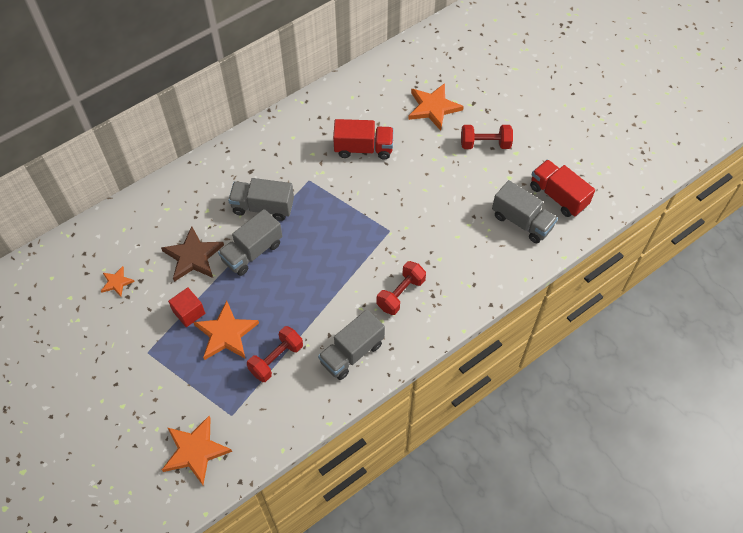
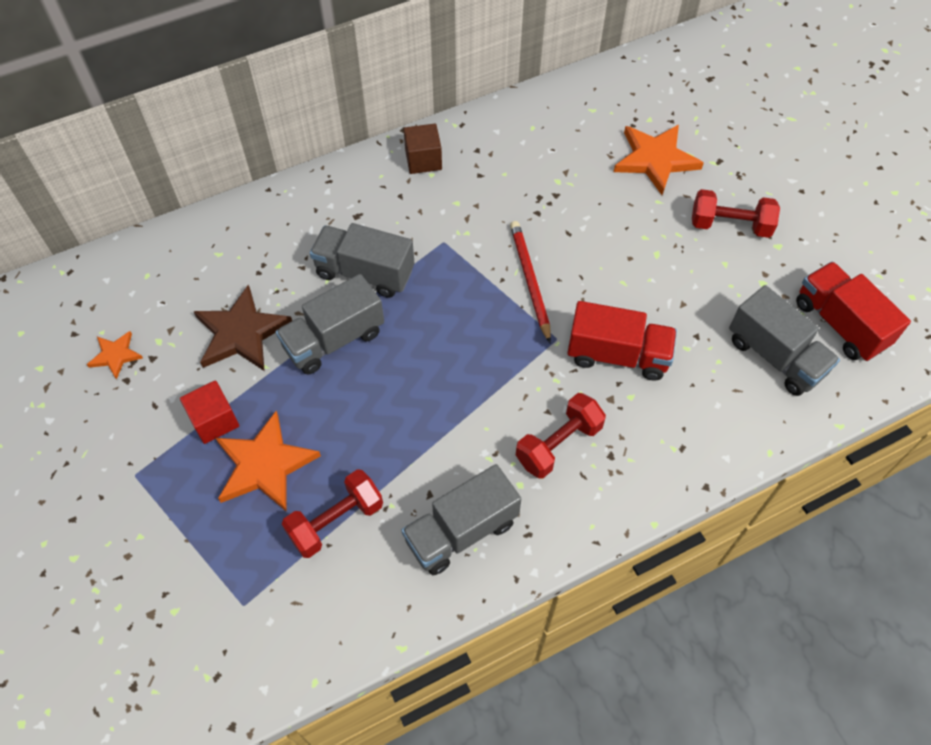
camera: 10 degrees right, 0 degrees up
(195, 451) = (171, 657): orange star -> none
(286, 128) = (423, 160): none -> brown cube
(363, 148) = (537, 206): red truck -> red truck (617, 355)
(367, 197) = (529, 281): none -> red pencil

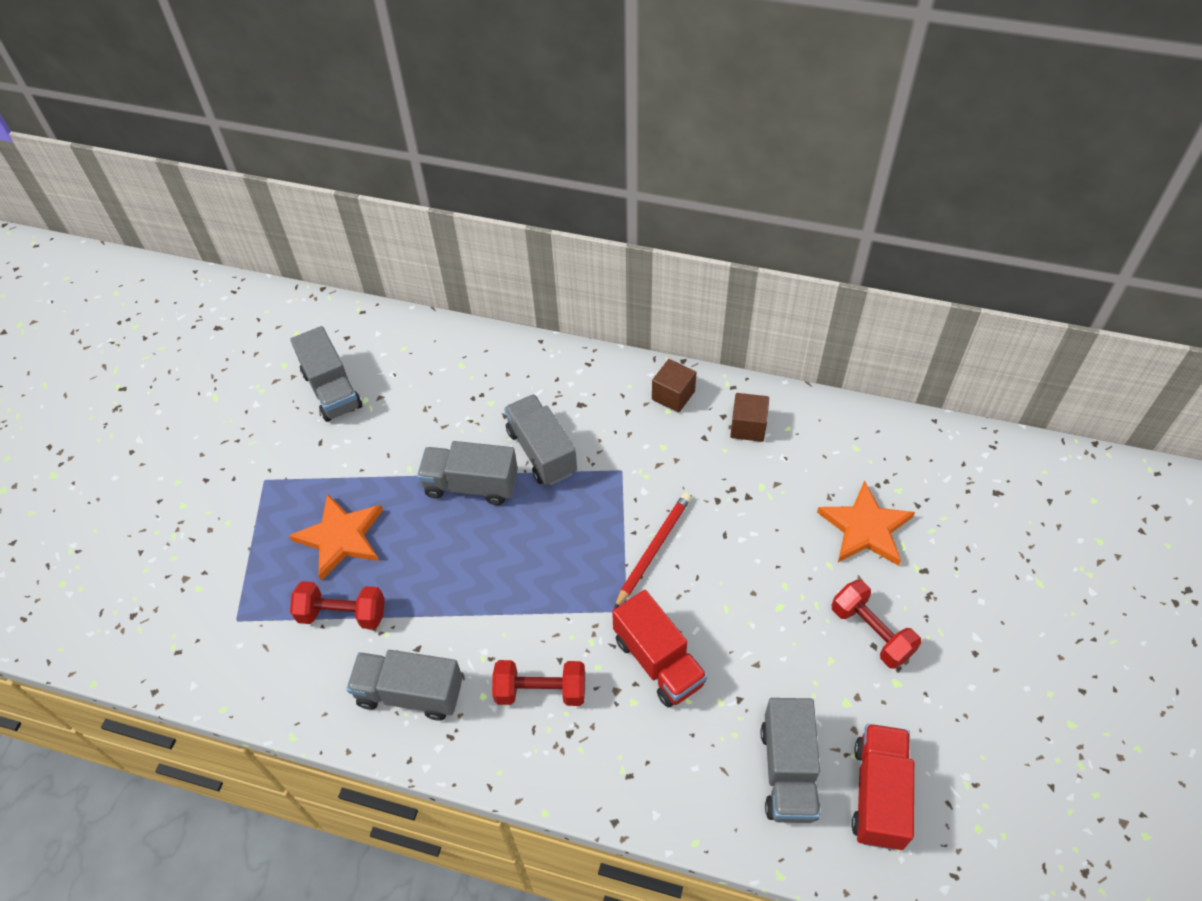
camera: 45 degrees right, 5 degrees down
(115, 355) = (332, 390): orange star -> grey truck
(214, 421) = (342, 482): red cube -> none
(241, 333) = (418, 433): brown star -> none
(503, 145) = (748, 427): none -> brown cube

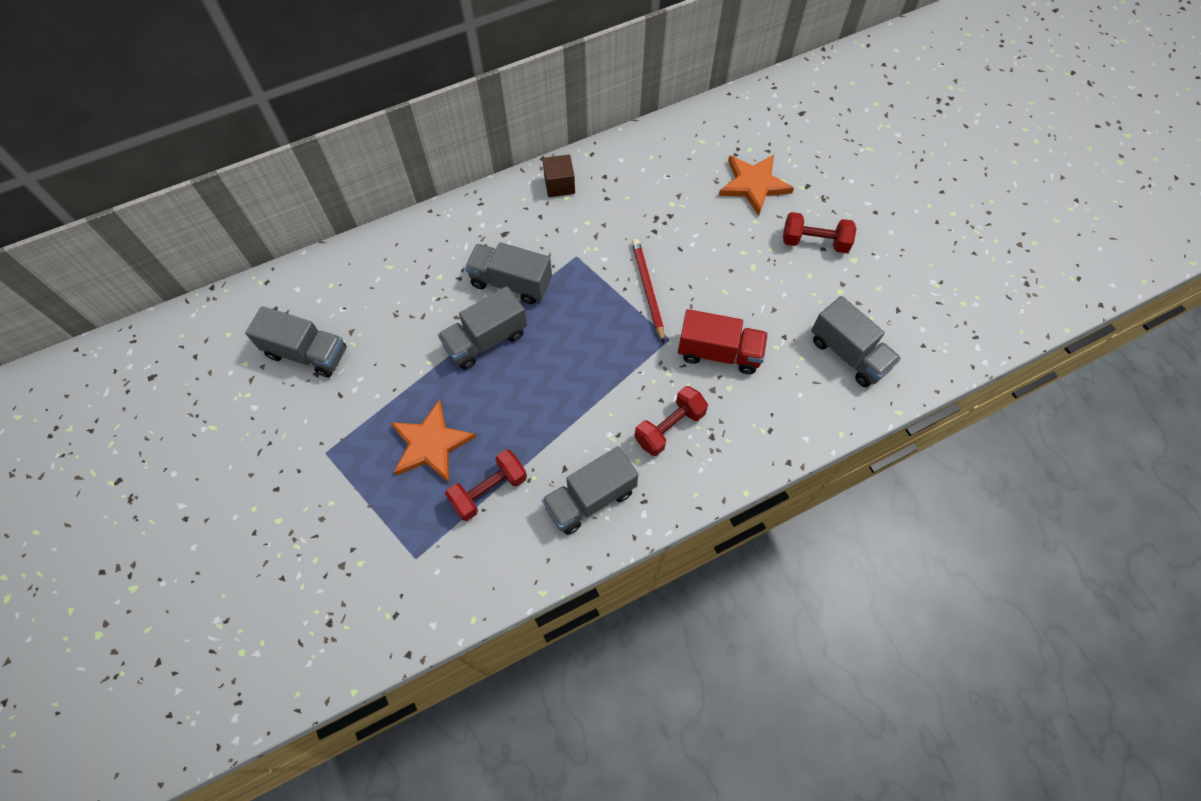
camera: 45 degrees left, 10 degrees up
(748, 427) = (626, 172): brown cube -> none
(878, 794) = (902, 326): red truck -> none

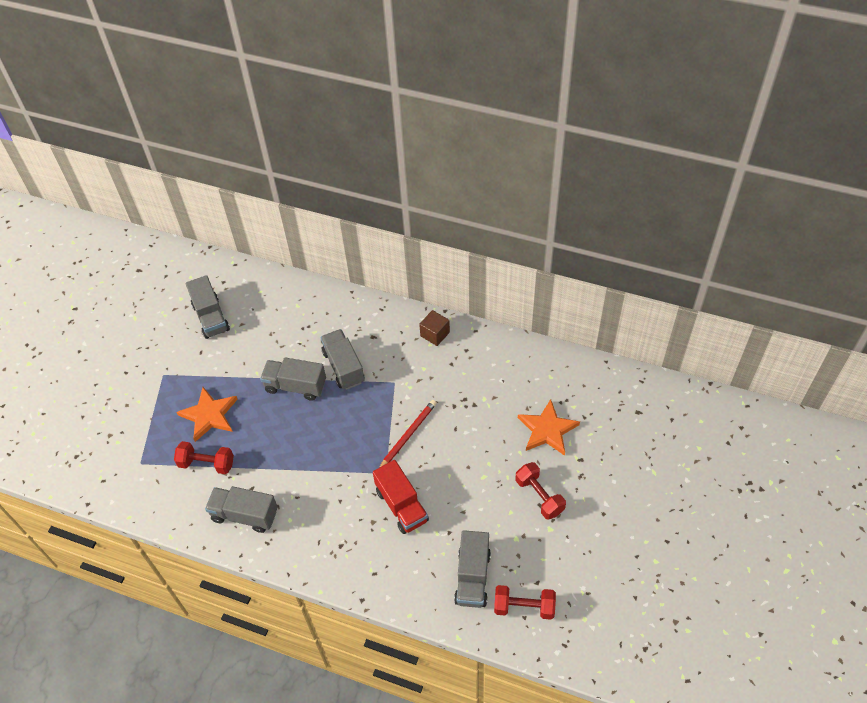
camera: 50 degrees right, 10 degrees down
(669, 427) = (326, 519): red dumbbell -> red dumbbell (524, 607)

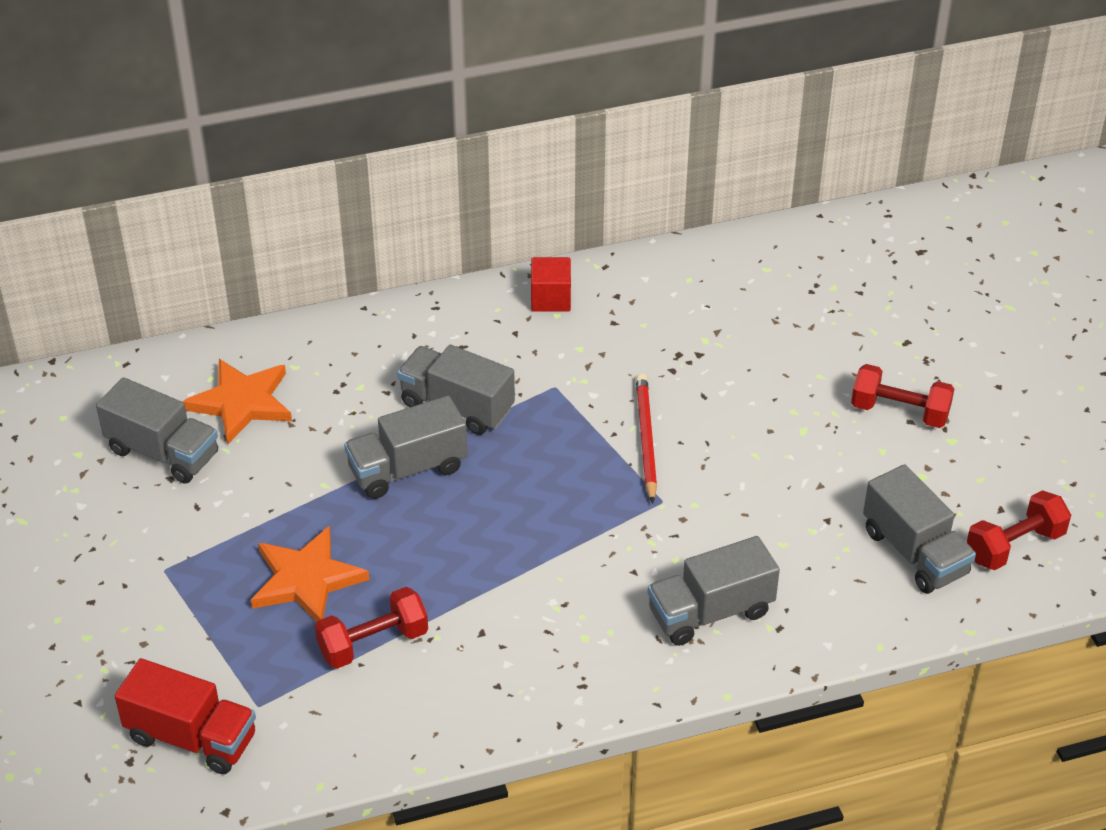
camera: 40 degrees left, 10 degrees down
(245, 515) = (509, 672): grey truck -> grey truck (710, 612)
(401, 505) = (729, 526): red truck -> red truck (191, 737)
(435, 334) = (551, 299): brown cube -> red cube
(547, 430) = (828, 331): orange star -> orange star (241, 403)

